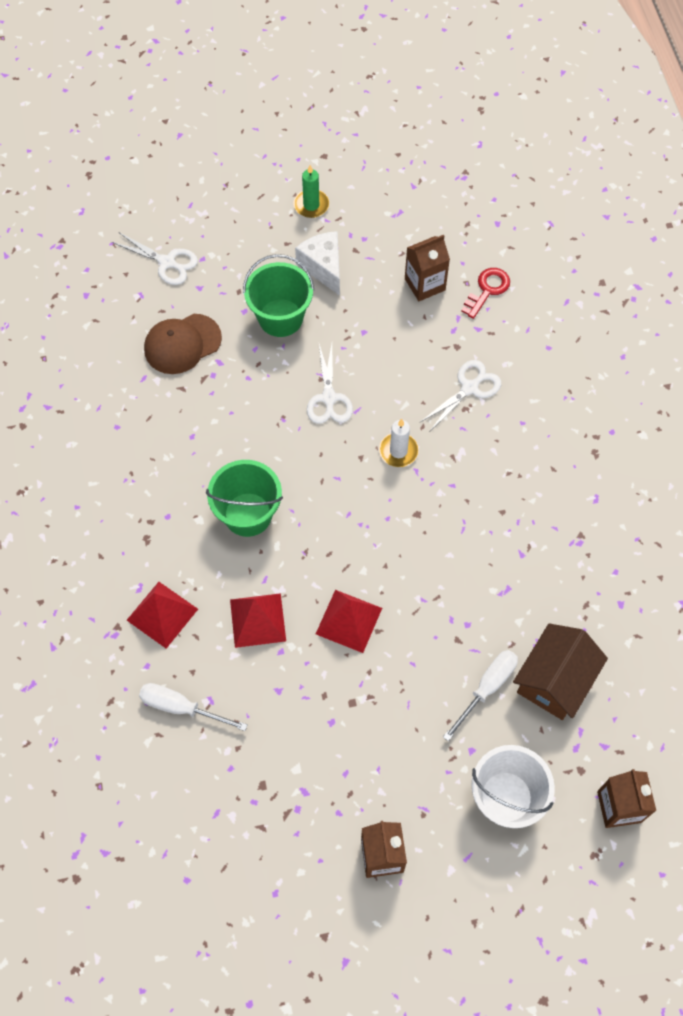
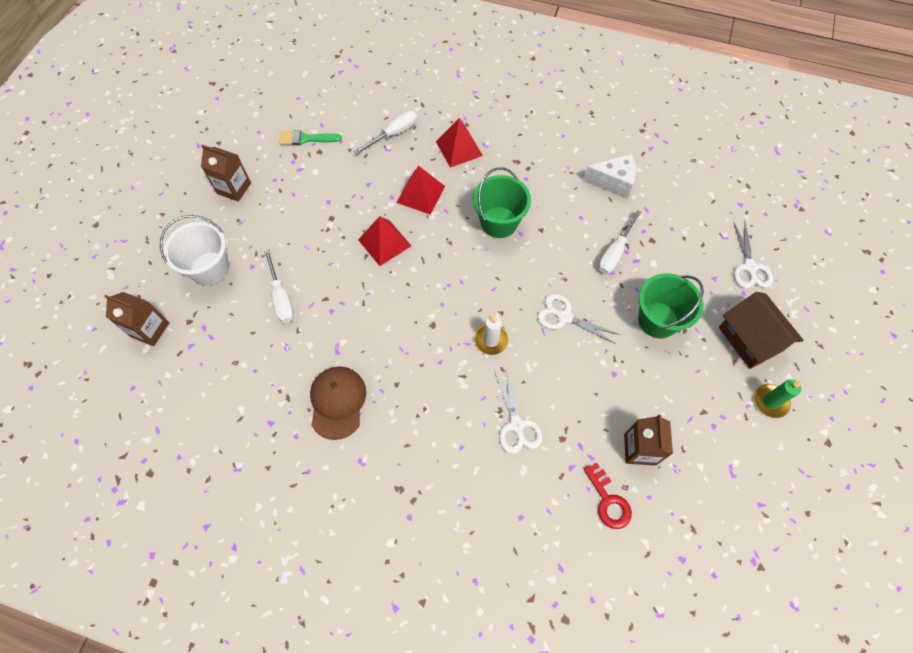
camera: 120 degrees right, 0 degrees up
(167, 262) = (749, 267): white scissors -> white scissors turned 60 degrees counterclockwise
(182, 344) = (665, 244): brown cap -> brown cap (337, 402)
(220, 385) = (615, 252): none -> white screwdriver
(251, 817) = (306, 139): none -> green brush
(323, 267) = (695, 376): white cheese -> white cheese (613, 182)
(555, 680) = (254, 342): brown house -> brown house (750, 339)

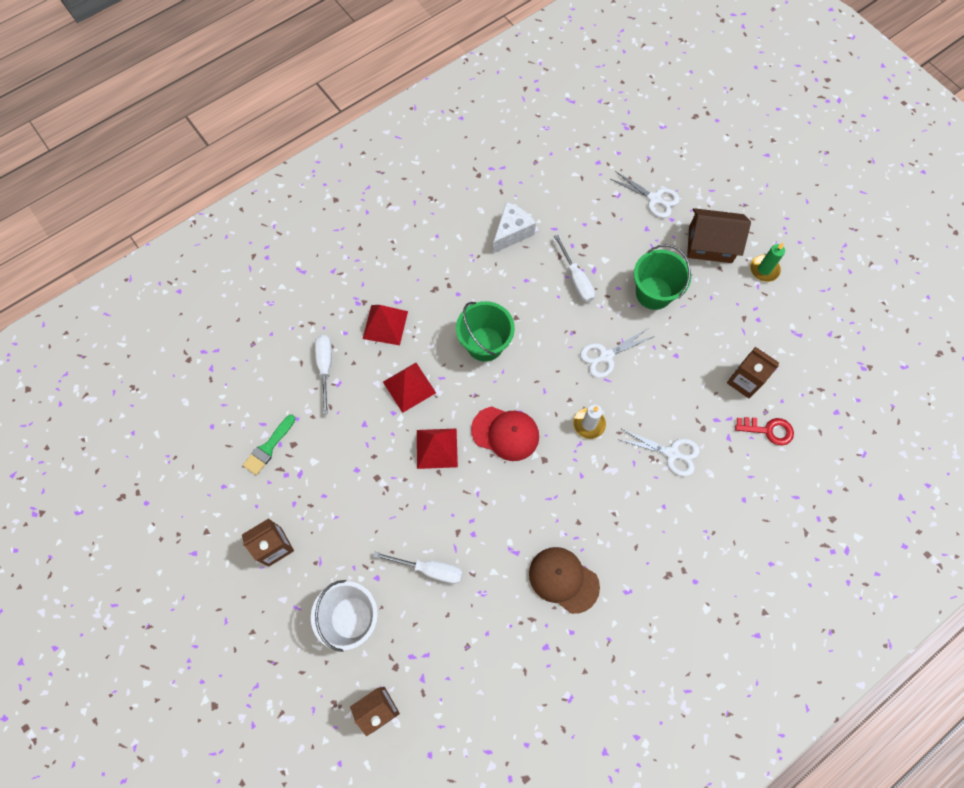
camera: 55 degrees left, 5 degrees up
(434, 282) = (505, 433): none -> red cap

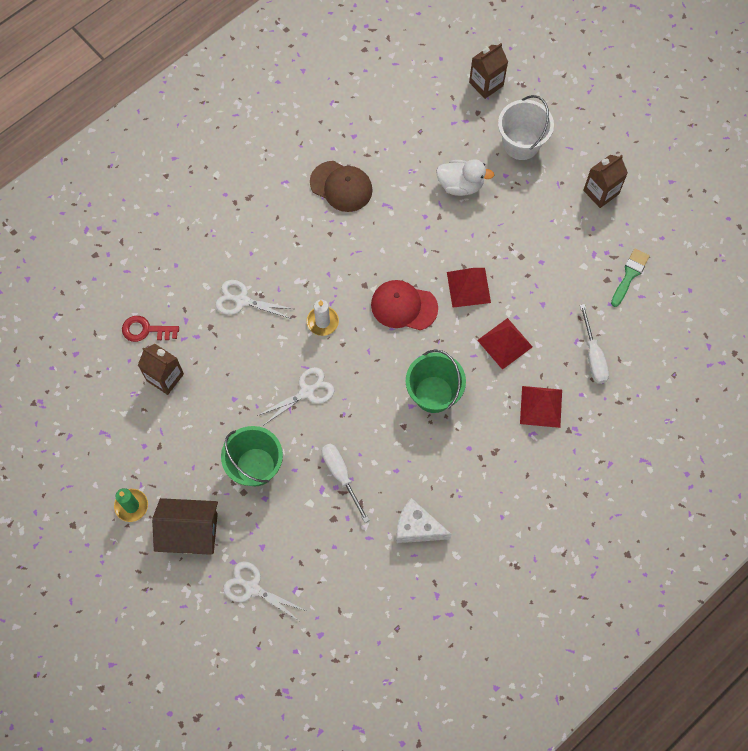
camera: 175 degrees right, 0 degrees up
(429, 569) = (460, 185): white screwdriver -> white duck
(512, 233) = (417, 528): white cheese -> white cheese turned 75 degrees clockwise

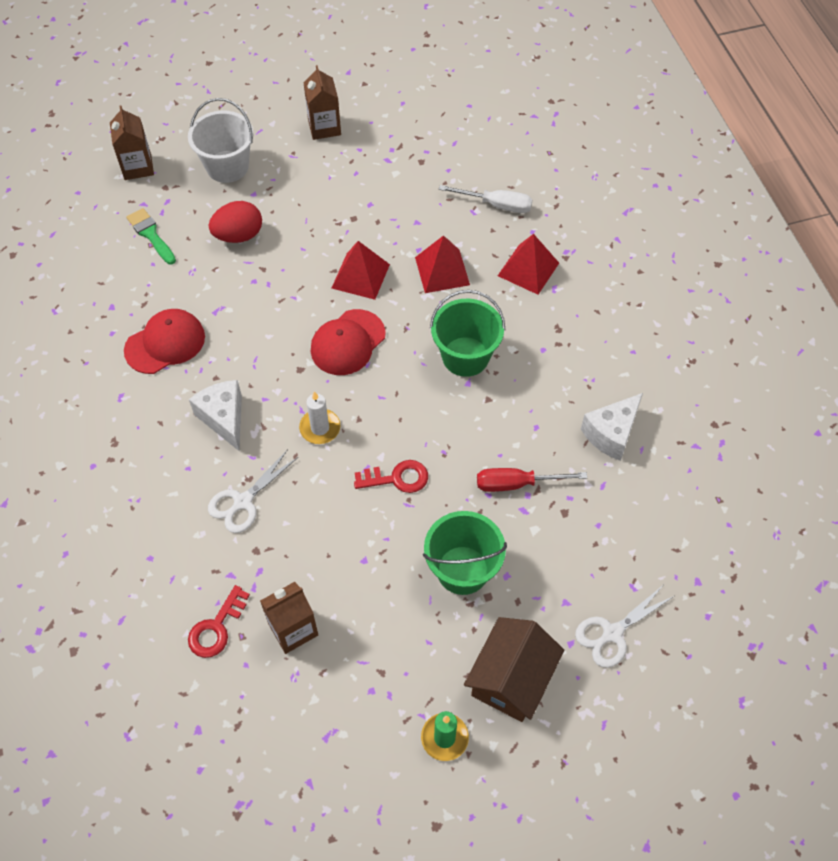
camera: 65 degrees left, 10 degrees down
(300, 256) = (224, 418): none -> white cheese
(307, 392) = (397, 478): white scissors -> red key
(341, 186) = (165, 343): brown cap -> red cap
(341, 476) = (517, 484): white screwdriver -> red screwdriver
(460, 185) = (239, 235): white duck -> red egg
(629, 275) = (427, 142): green brush -> green brush (151, 234)

